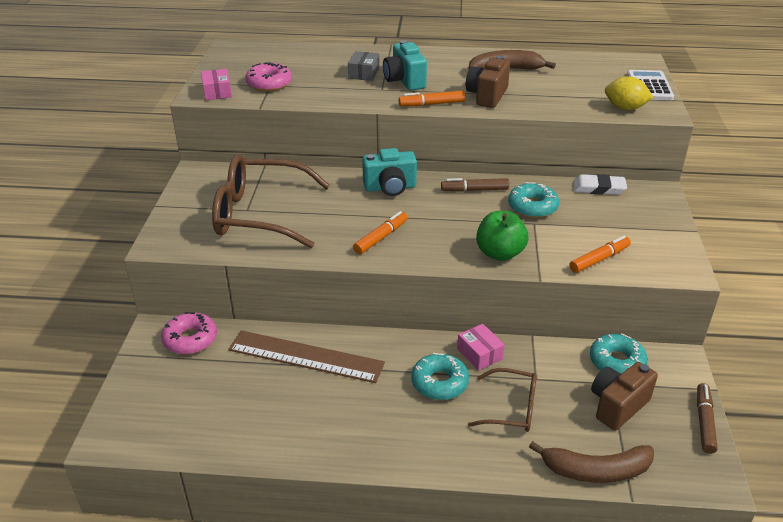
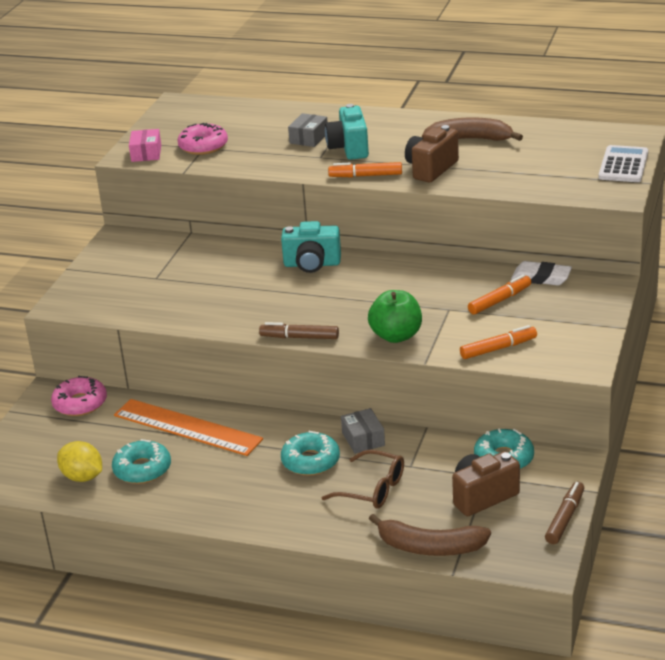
camera: 15 degrees right, 5 degrees down
(260, 214) = (167, 283): brown glasses -> none
(306, 356) = (187, 427): brown ruler -> orange ruler
(381, 237) = (281, 313): orange marker -> orange marker (500, 300)
(474, 190) = (402, 272): brown marker -> brown marker (299, 337)
(479, 354) = (363, 439): pink box -> grey box
(532, 207) = (456, 292): turquoise donut -> turquoise donut (142, 469)
(625, 108) = (577, 189): yellow lemon -> yellow lemon (82, 477)

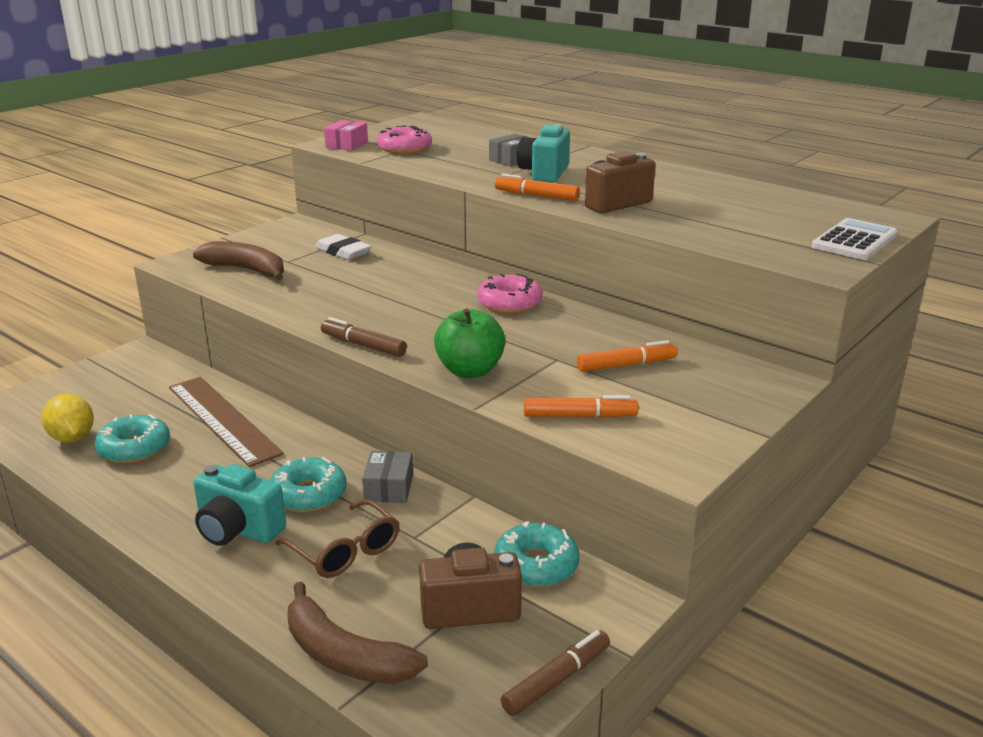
camera: 20 degrees right, 5 degrees down
(80, 403) = (153, 368): pink donut -> pink donut (509, 303)
(187, 427) = (223, 419): orange ruler -> brown ruler
(312, 264) = (450, 283): turquoise camera -> turquoise camera (238, 530)
(469, 139) = (683, 188): brown banana -> brown banana (247, 270)
(541, 277) = (697, 354): white eraser -> white eraser (343, 251)

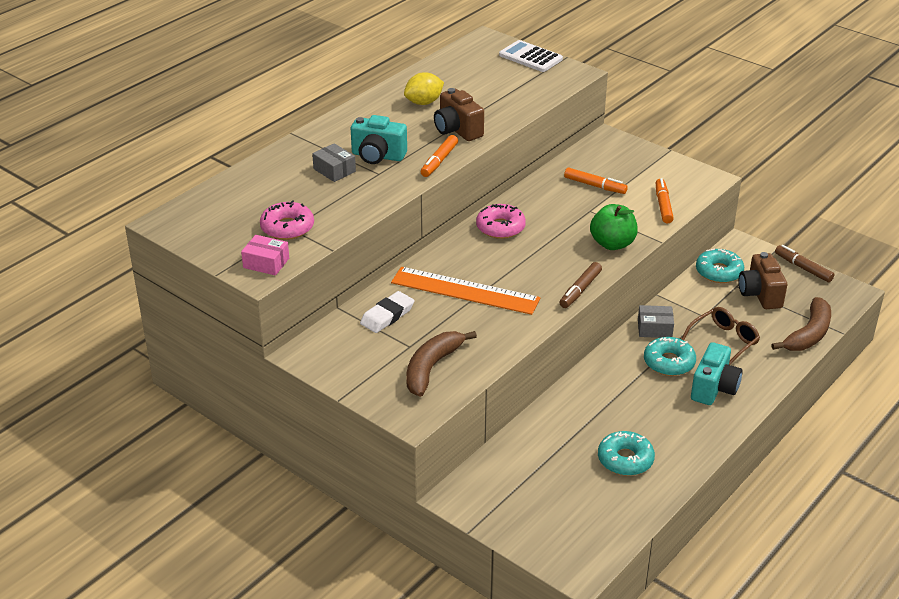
camera: 90 degrees left, 10 degrees up
(72, 438) = (615, 500): yellow lemon -> yellow lemon (424, 102)
(223, 419) = (576, 419): brown ruler -> none
(378, 284) = (465, 290): none -> orange ruler
(626, 365) = (595, 186): orange marker -> orange marker turned 135 degrees clockwise

